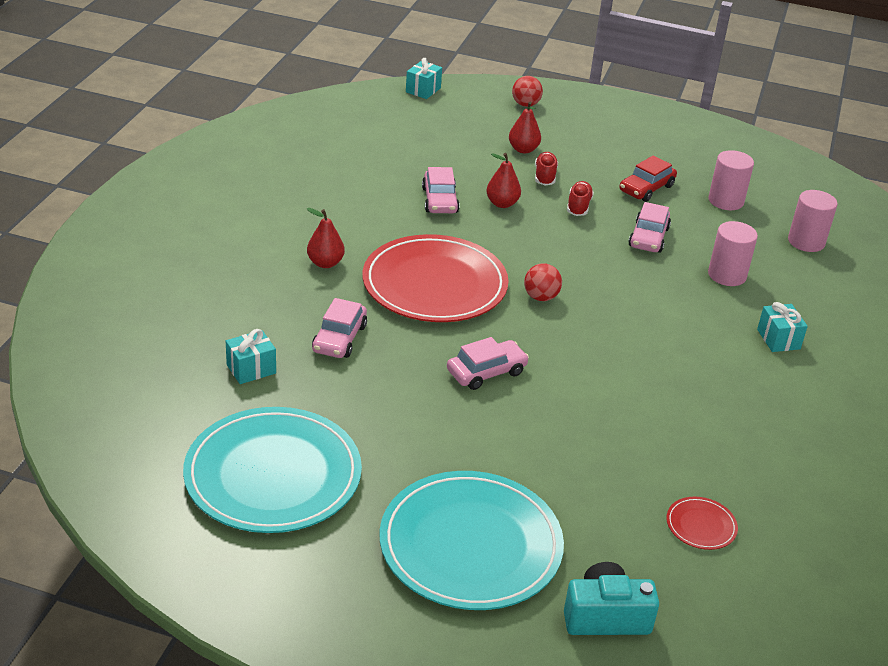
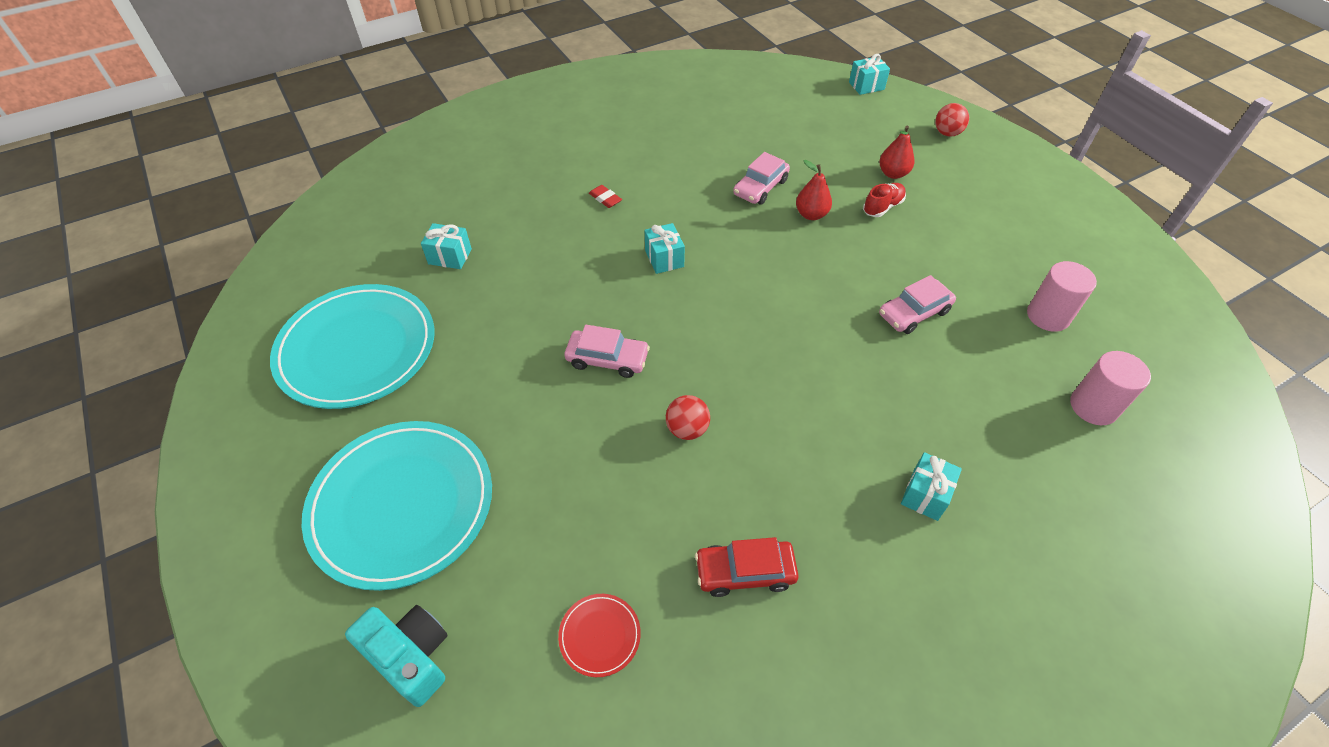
camera: 45 degrees right, 15 degrees up
(325, 263) = (605, 198): red pear -> red eraser
(339, 338) = (537, 266): pink car -> none
(434, 284) = (664, 258): red plate -> turquoise gift
(541, 297) = (738, 317): red ball -> red ball (687, 429)
(578, 206) = (880, 249): red shoe -> none
(646, 188) = (973, 263): red car -> red car (745, 572)
(727, 275) = (952, 394): pink cylinder -> none

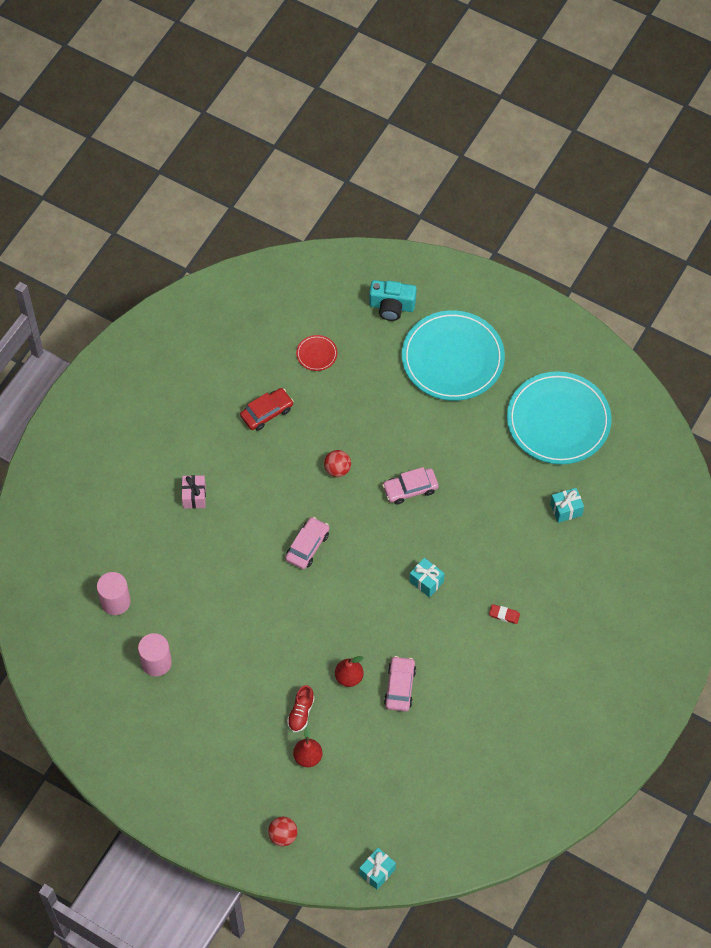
camera: 150 degrees right, 10 degrees up
(914, 313) = (243, 620): pink car -> pink car (307, 546)
(925, 495) = (194, 496): turquoise gift -> pink gift

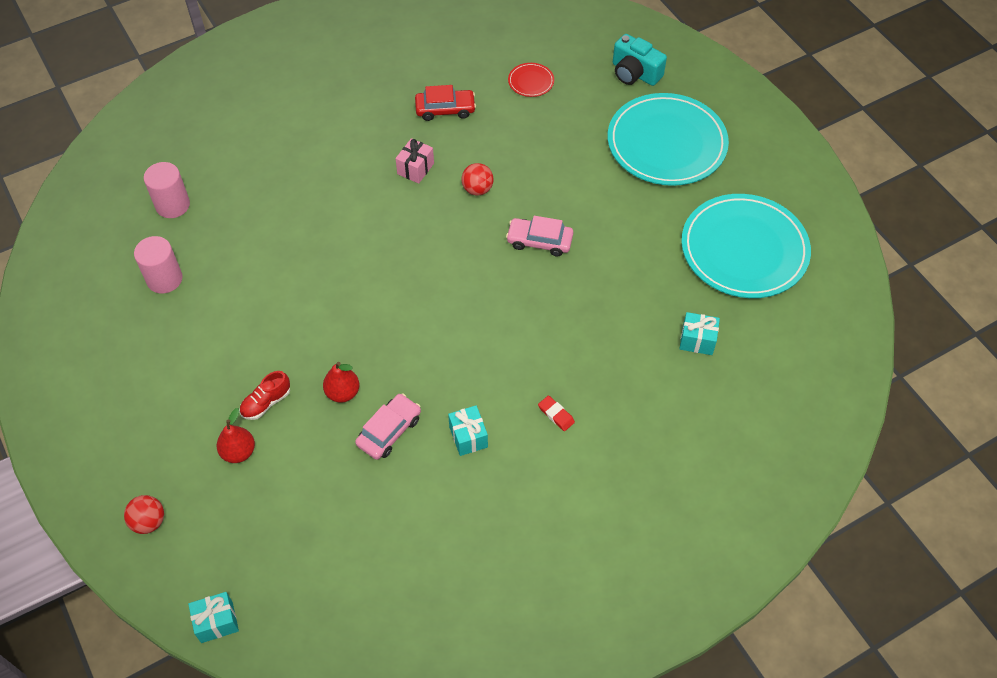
camera: 30 degrees right, 5 degrees down
(194, 496) = (320, 149): pink gift -> pink gift (415, 169)
(307, 546) = (395, 245): pink car -> none
(426, 581) = (493, 338): turquoise gift -> turquoise gift (468, 437)

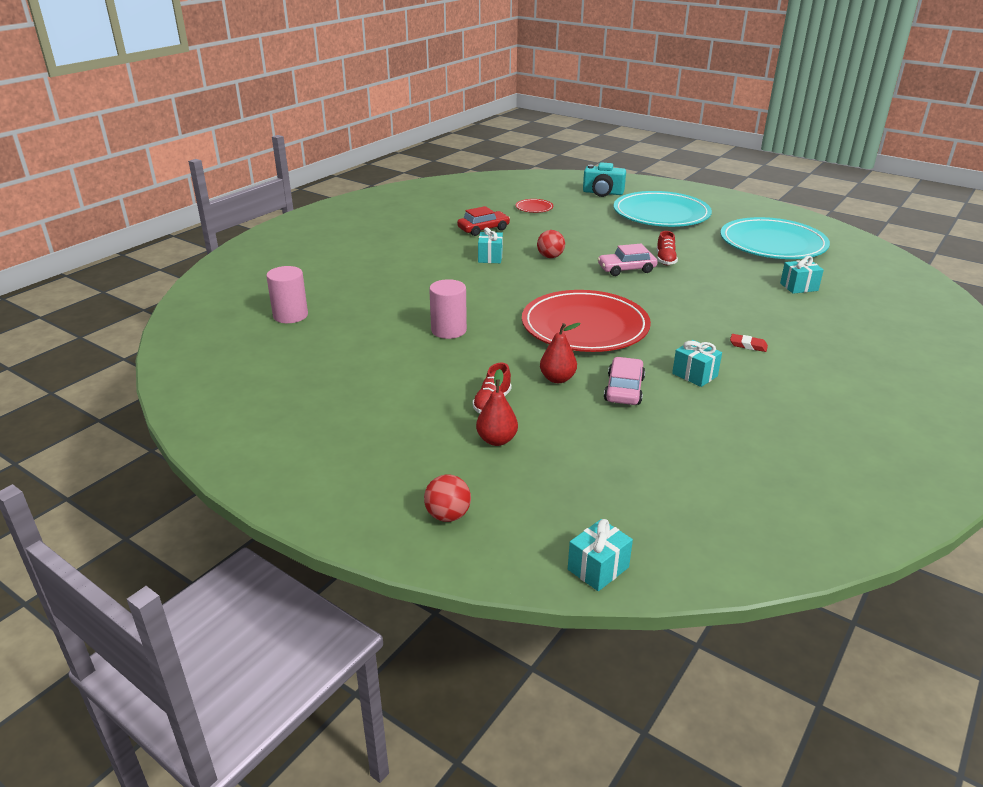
camera: 25 degrees left, 25 degrees down
(164, 279) = (319, 356): pink cylinder -> pink cylinder (448, 330)
(415, 169) = (490, 257): pink gift -> turquoise gift
(424, 324) = (585, 326): none -> red plate
(595, 238) = (665, 260): none -> red shoe

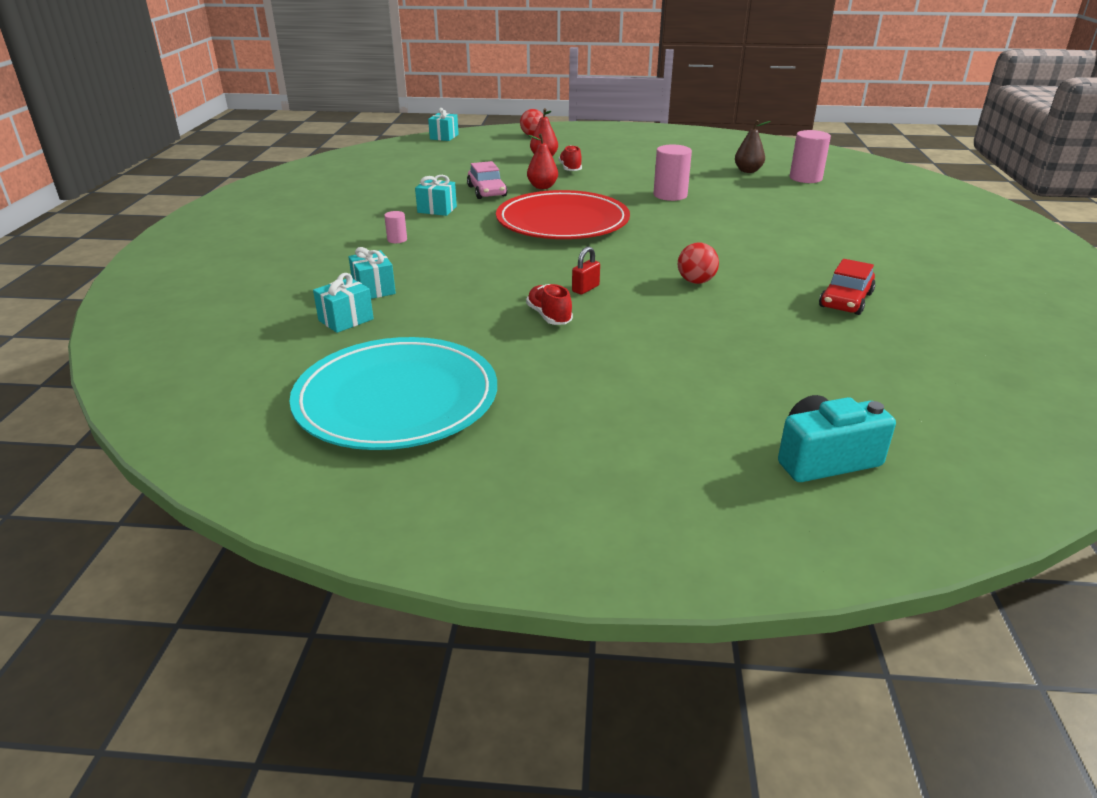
camera: 150 degrees right, 0 degrees up
(318, 340) = (748, 171): none -> brown pear
(490, 257) = (759, 263): turquoise gift -> turquoise gift (374, 289)
(534, 208) = (863, 366): red plate -> none
(626, 269) = (585, 289): pink car -> red padlock
(661, 214) = (642, 422): turquoise plate -> none
(748, 345) = (397, 239): red eraser -> pink cylinder

